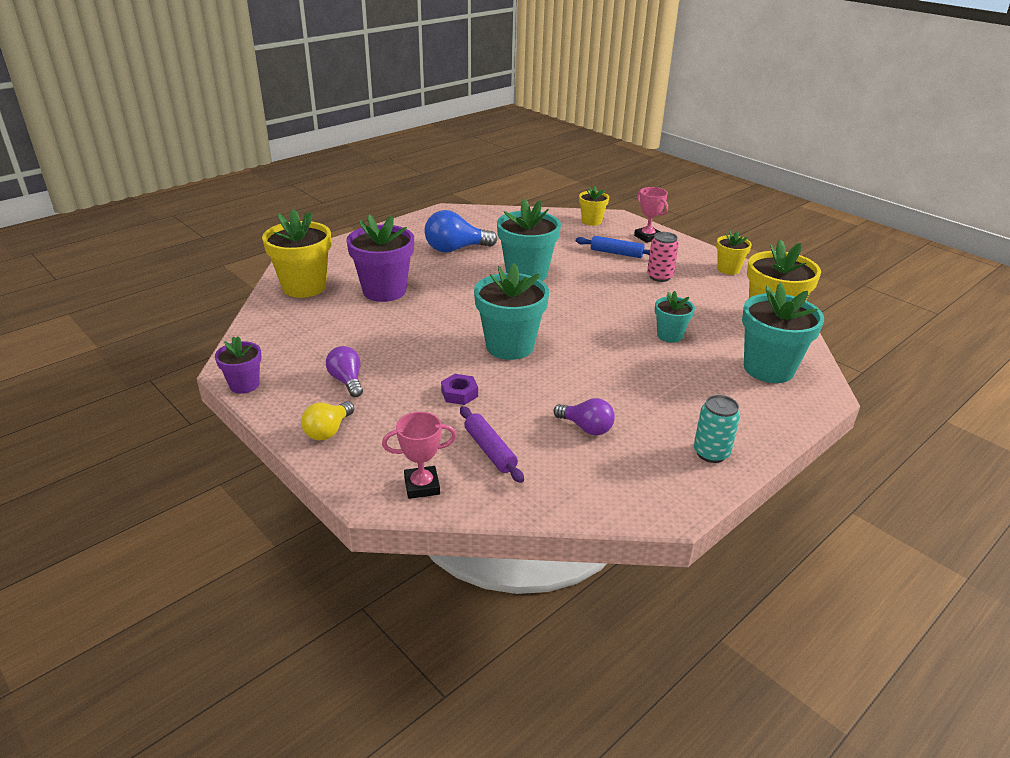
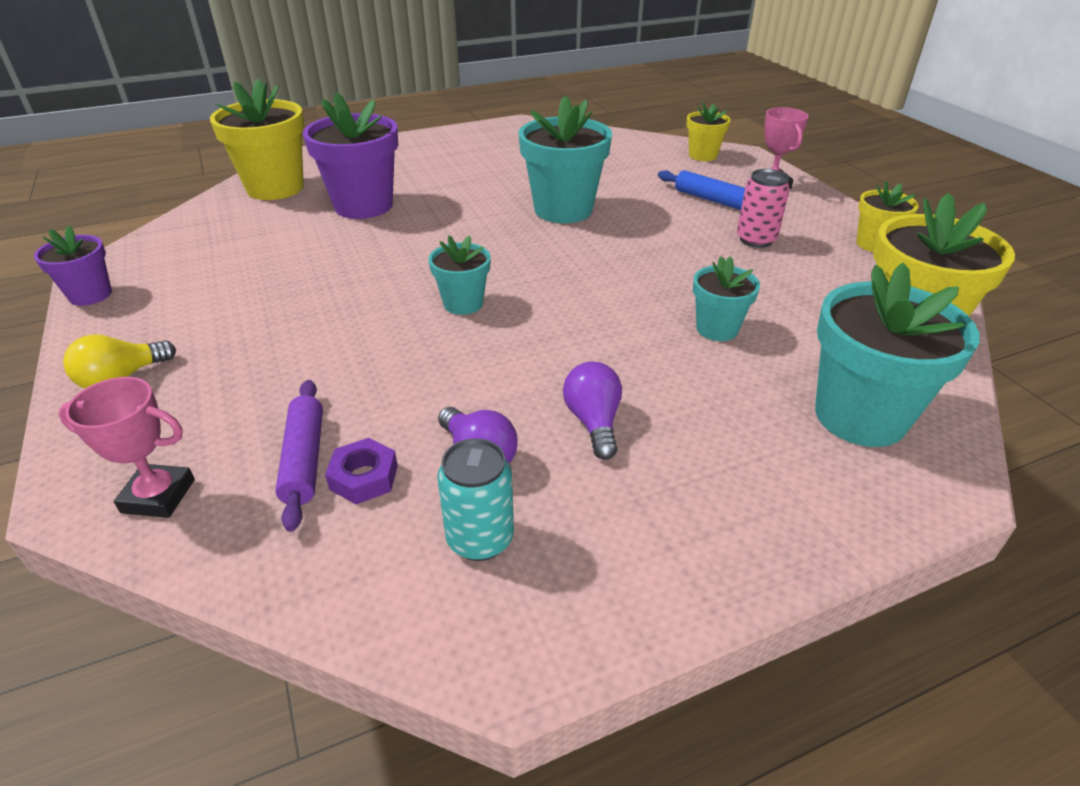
camera: 20 degrees right, 5 degrees up
(347, 381) = (211, 313): purple light bulb -> purple light bulb (593, 422)
(455, 249) = (494, 168): blue light bulb -> none
(459, 393) = (337, 360): purple nut -> purple nut (364, 477)
(510, 346) = (463, 303): turquoise flower pot -> turquoise flower pot, size x0.55
(711, 453) = (661, 556): turquoise can -> turquoise can (480, 539)

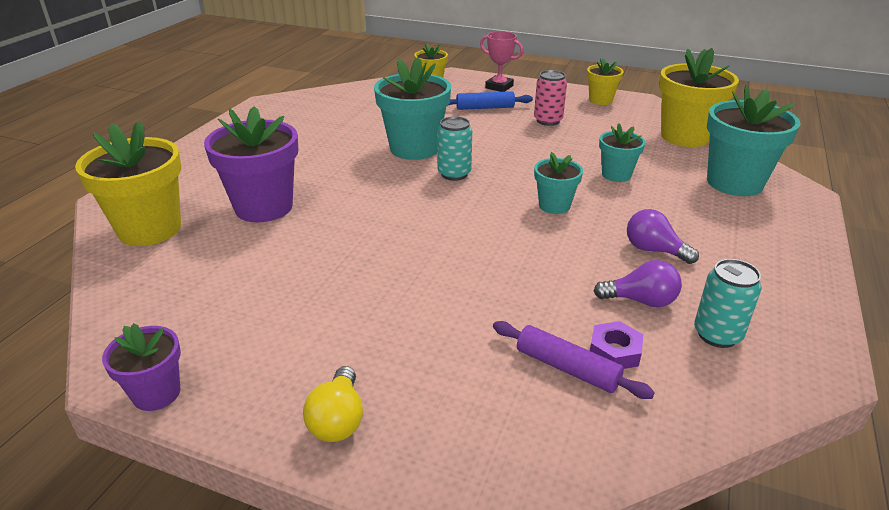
camera: 45 degrees left, 5 degrees down
(158, 496) = (532, 453): pink trophy -> none
(463, 303) = (470, 232): turquoise flower pot -> turquoise flower pot (554, 206)
(552, 248) = (454, 174): none -> turquoise can

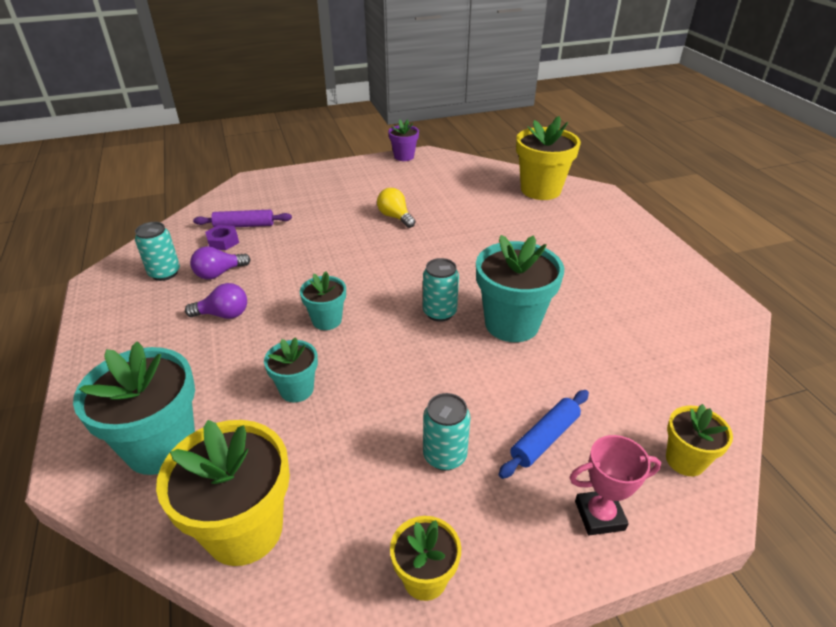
camera: 140 degrees right, 5 degrees up
(264, 207) = (514, 225): purple flower pot -> none
(338, 420) = (326, 176): yellow light bulb -> yellow light bulb (395, 217)
(548, 121) = (444, 456): pink can -> turquoise can

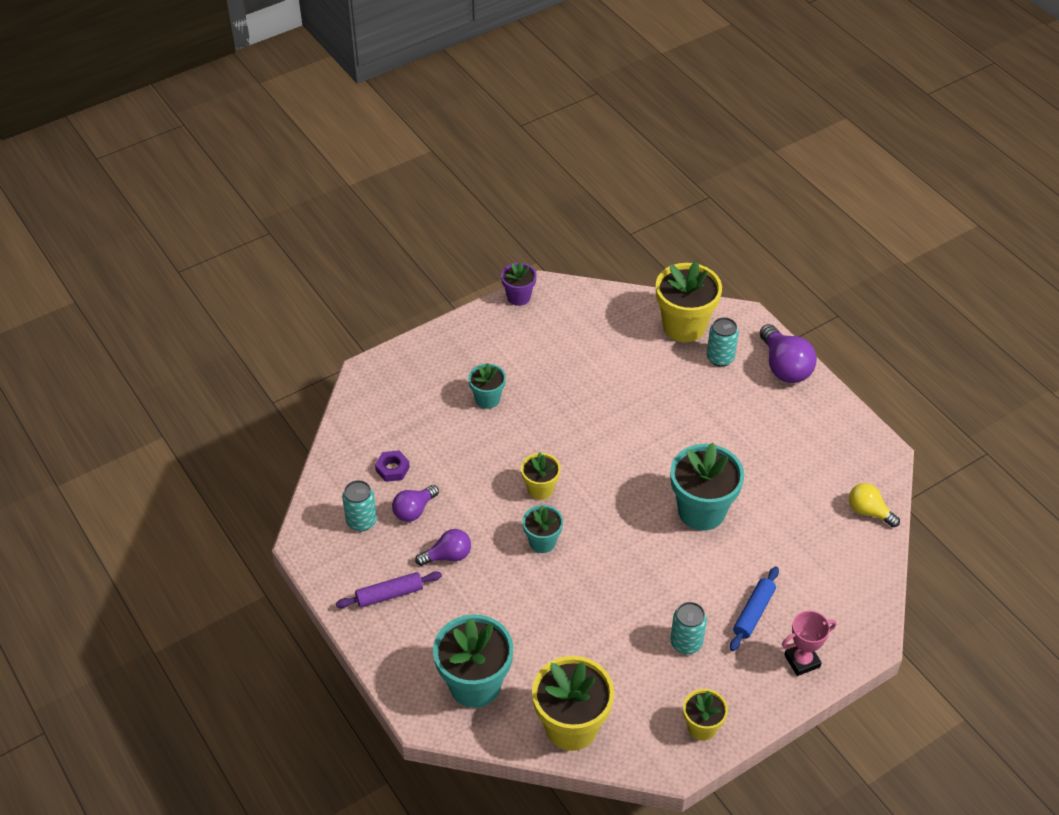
camera: 15 degrees left, 10 degrees up
(244, 225) = (400, 442): purple rolling pin -> purple rolling pin (389, 594)
(296, 389) = (551, 614): turquoise flower pot -> turquoise flower pot (487, 399)
(395, 217) = (549, 398): yellow light bulb -> yellow light bulb (869, 512)
(439, 312) = (636, 512): turquoise can -> turquoise can (720, 358)
(631, 228) = (784, 367): none -> purple light bulb
(685, 460) = (854, 607): yellow flower pot -> yellow flower pot (540, 489)

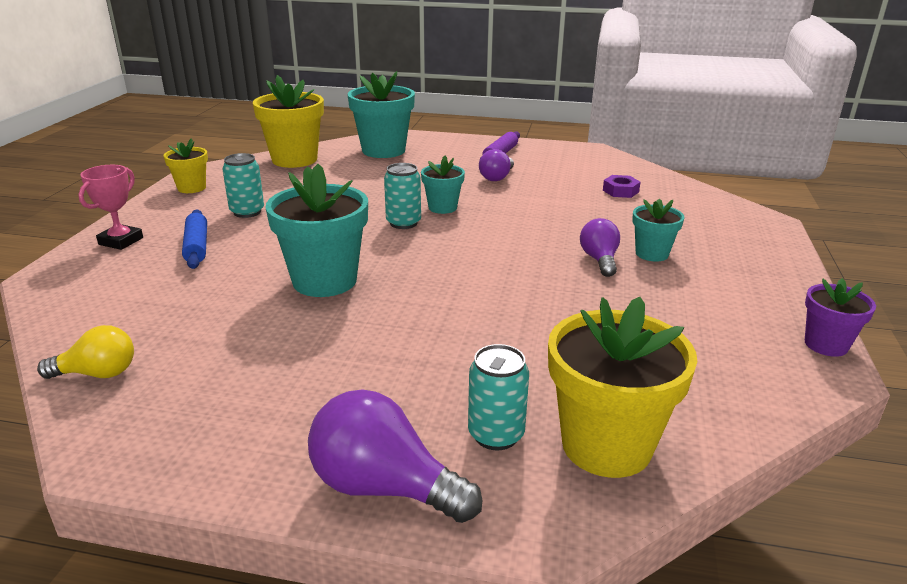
camera: 135 degrees right, 20 degrees down
(361, 521) = (582, 167): turquoise can -> turquoise can (403, 223)
(414, 510) = (562, 183): purple light bulb -> purple light bulb (599, 260)
(540, 489) = (496, 229): yellow flower pot -> none

